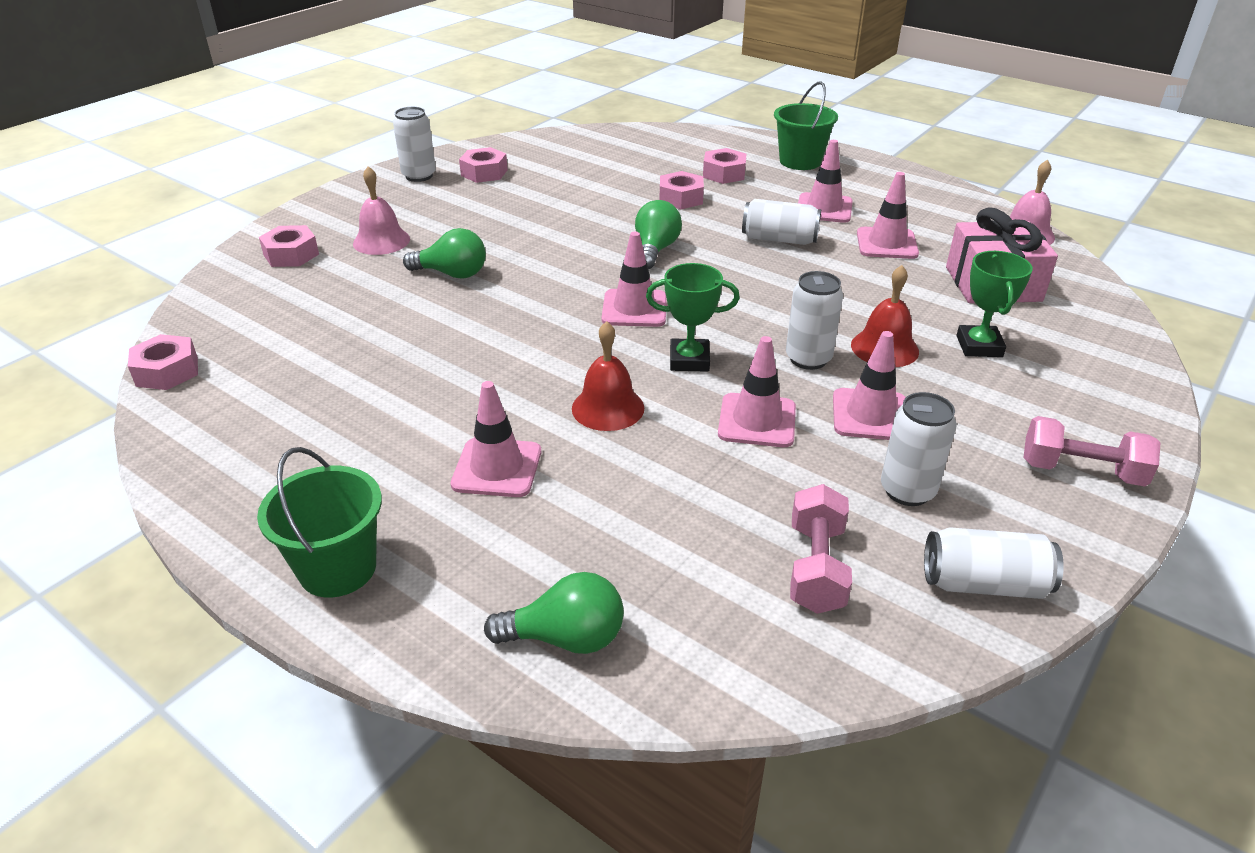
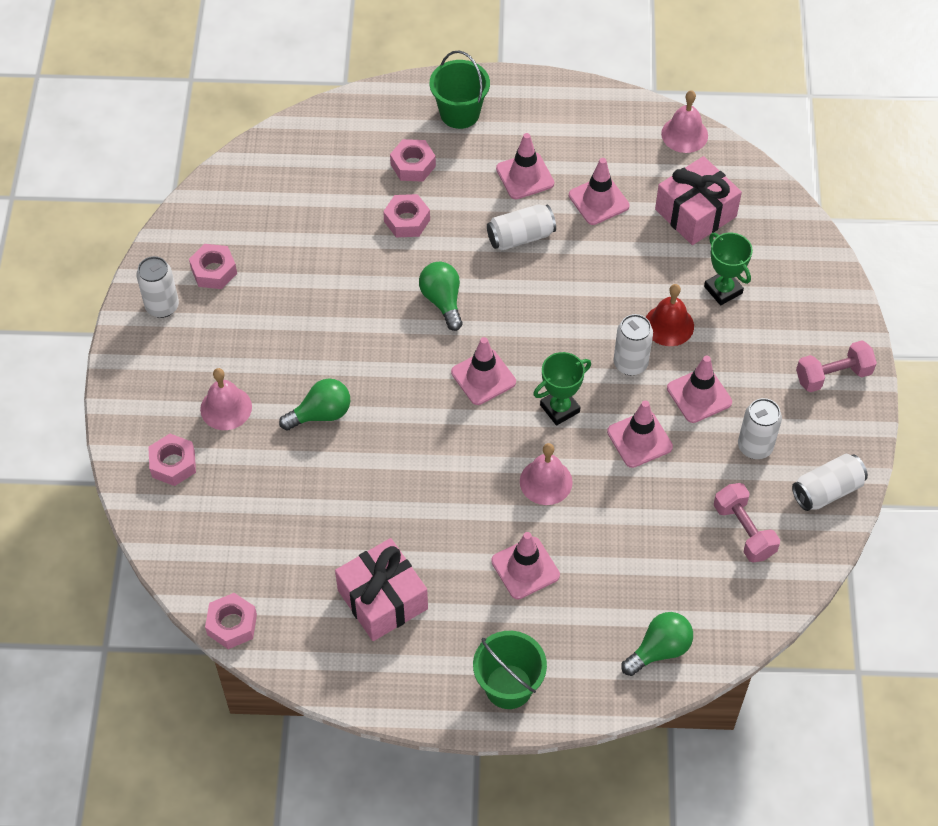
camera: 35 degrees left, 20 degrees up
(320, 420) = (382, 599): none -> pink gift
(608, 408) = (546, 481): red bell -> pink bell

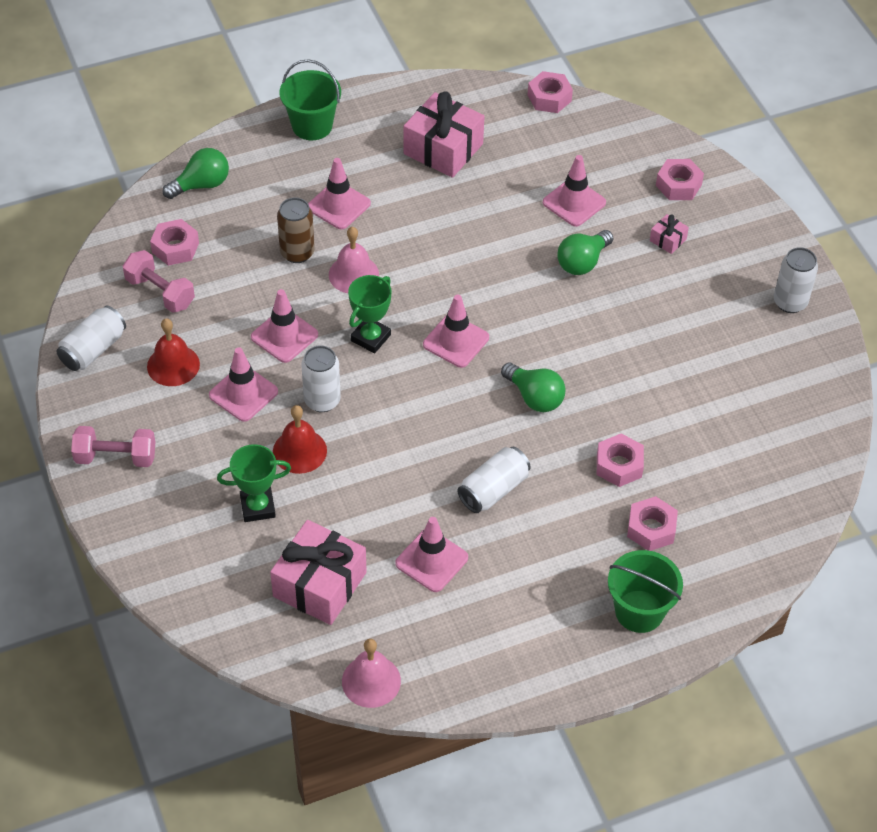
camera: 155 degrees right, 5 degrees down
(214, 271) = (769, 349): pink nut -> pink nut (175, 248)
(226, 408) = (668, 240): pink bell -> pink gift
(525, 176) = (525, 560): pink traffic cone -> pink traffic cone (574, 202)
(591, 526) = (297, 253): none -> brown can
(659, 650) = (201, 185): green light bulb -> green light bulb turned 150 degrees counterclockwise
(723, 290) = (257, 507): green trophy -> green trophy turned 45 degrees counterclockwise
(755, 447) = (173, 365): white can -> red bell
(833, 375) = (116, 457): pink dumbbell -> pink dumbbell turned 45 degrees clockwise

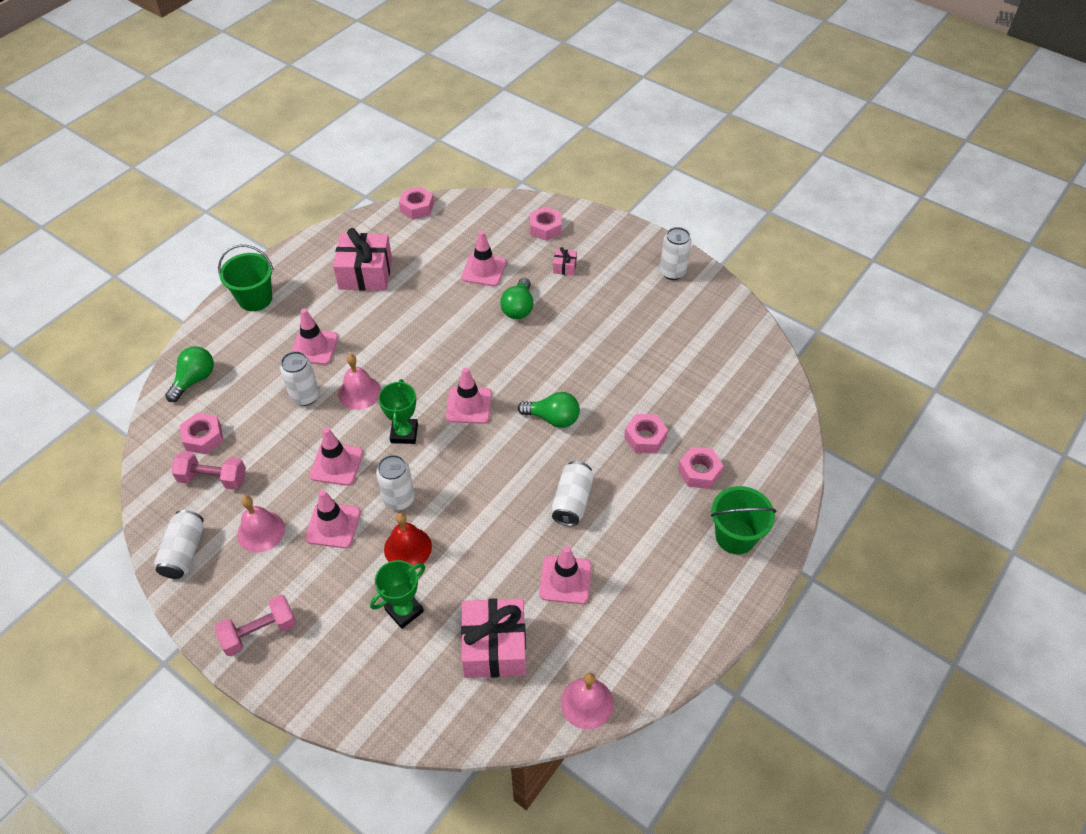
camera: 30 degrees left, 0 degrees up
(173, 365) = (261, 531): red bell -> pink bell
(297, 253) = (305, 396): brown can -> white can

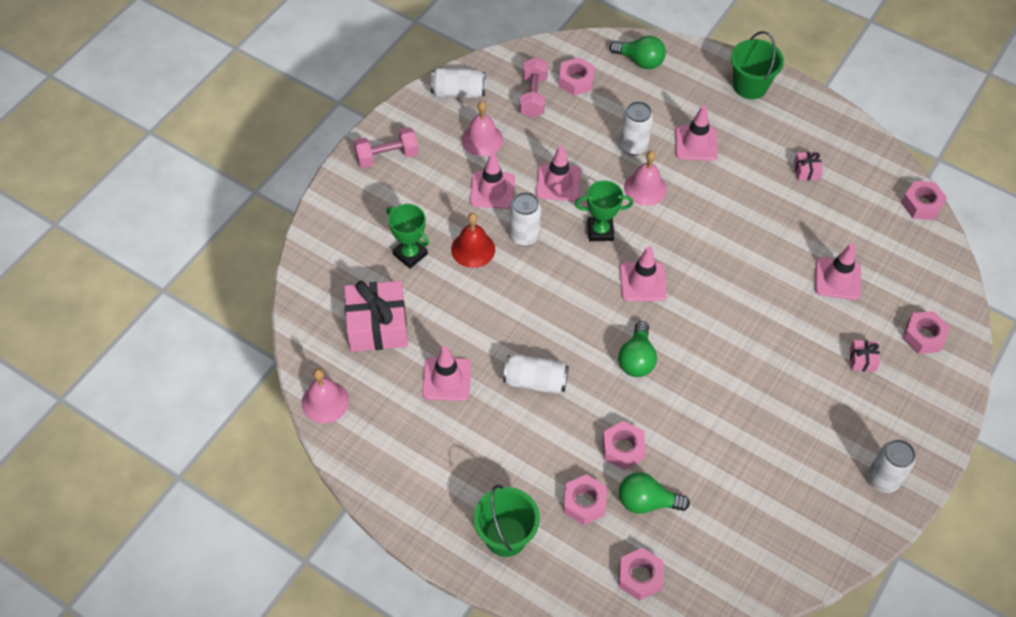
camera: 85 degrees right, 5 degrees up
(260, 632) = (387, 156): pink dumbbell -> pink dumbbell turned 75 degrees counterclockwise
(365, 273) = (806, 171): pink gift -> pink gift, size x0.44
(518, 308) = (787, 317): green light bulb -> green light bulb (646, 502)
(766, 437) = (640, 577): none -> pink nut

